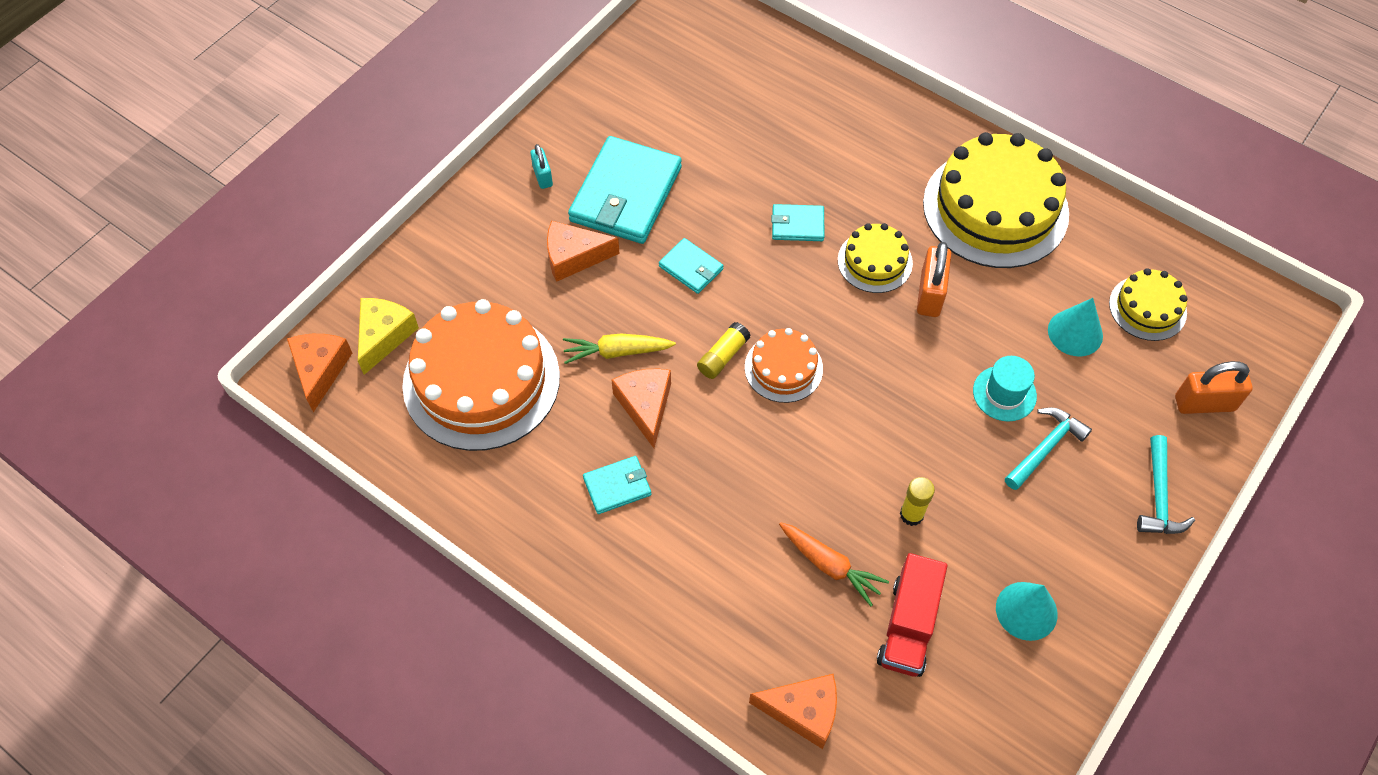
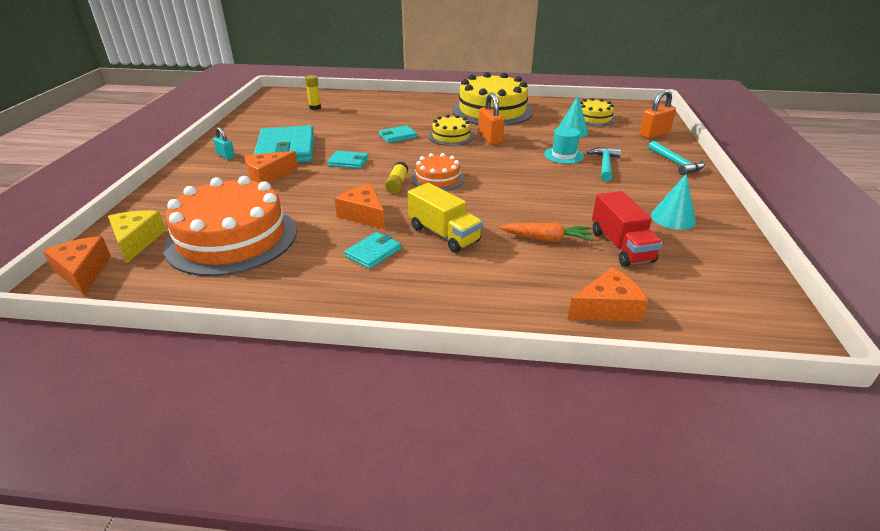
camera: 30 degrees left, 25 degrees down
(617, 352) = (326, 201): yellow carrot -> none
(715, 493) = (444, 234): none -> yellow truck
(911, 514) = (568, 205): yellow glue stick -> yellow glue stick (315, 107)

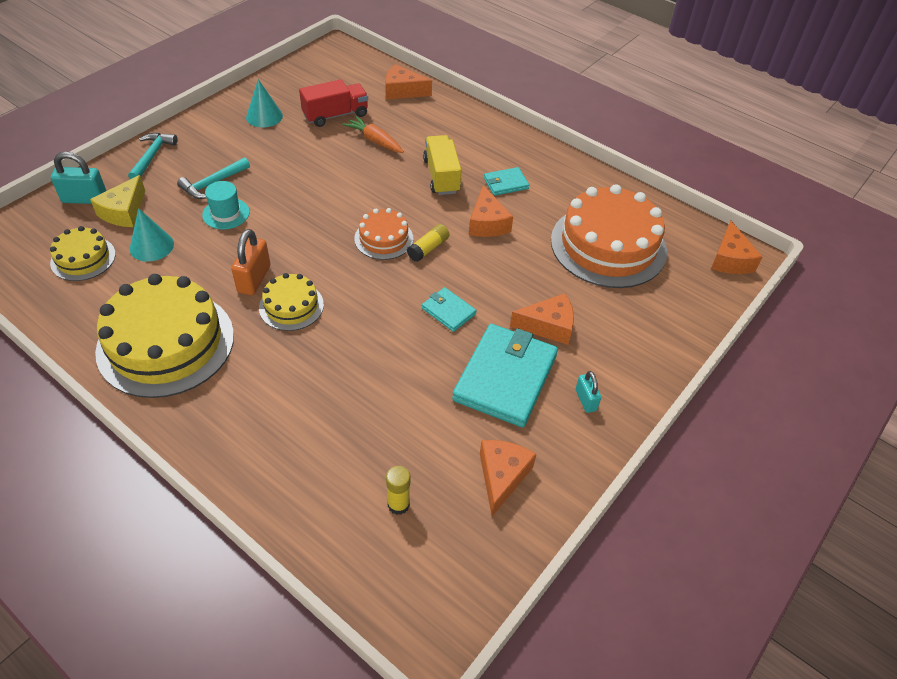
camera: 150 degrees left, 15 degrees up
(136, 241) = (690, 278): yellow cheese -> yellow cheese (124, 212)
(267, 124) = (502, 476): none -> orange cheese
(397, 136) = (350, 340): turquoise wallet -> none
(621, 246) = (335, 115): red truck -> red truck turned 45 degrees clockwise
(654, 134) = (85, 199): orange padlock -> turquoise padlock

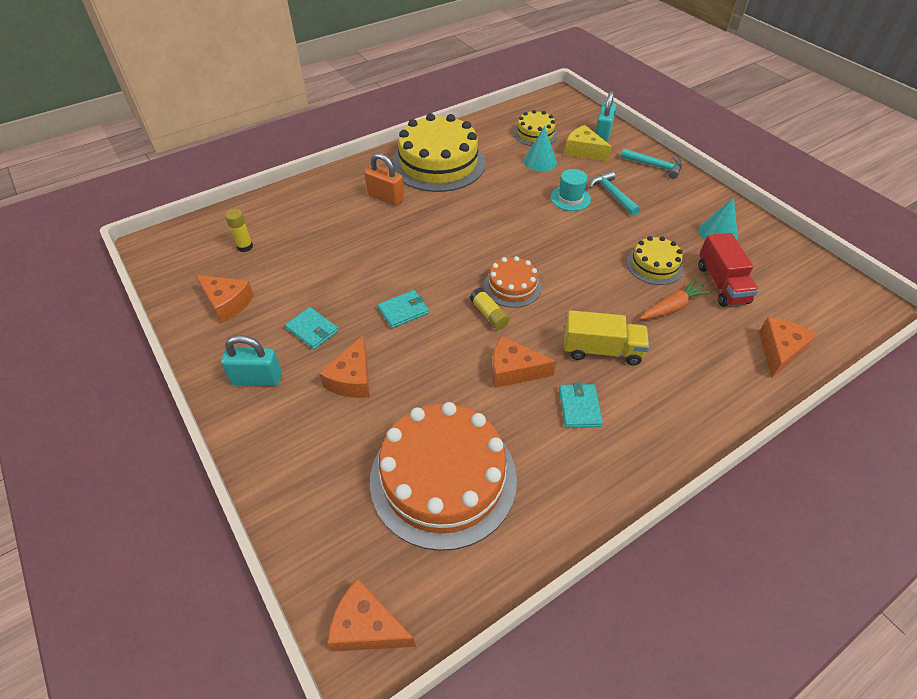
camera: 110 degrees right, 0 degrees up
(254, 279) = (486, 206): orange padlock -> orange padlock (386, 198)
(291, 306) = (449, 221): yellow cake -> yellow cake (654, 265)
(505, 377) = (312, 330): turquoise wallet -> turquoise wallet, size x0.48
(585, 400) = (257, 378): turquoise padlock -> turquoise padlock, size x1.65

